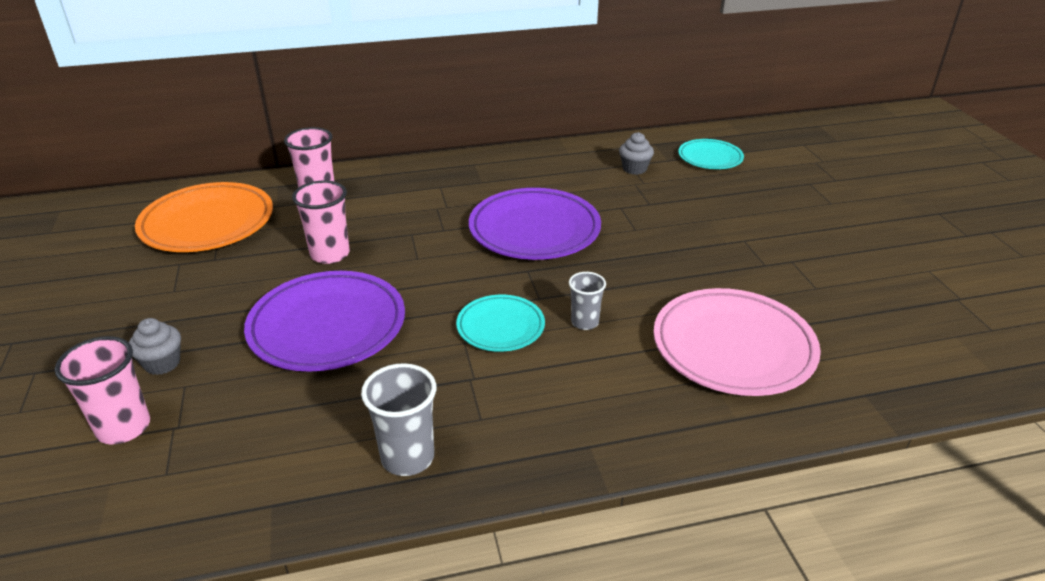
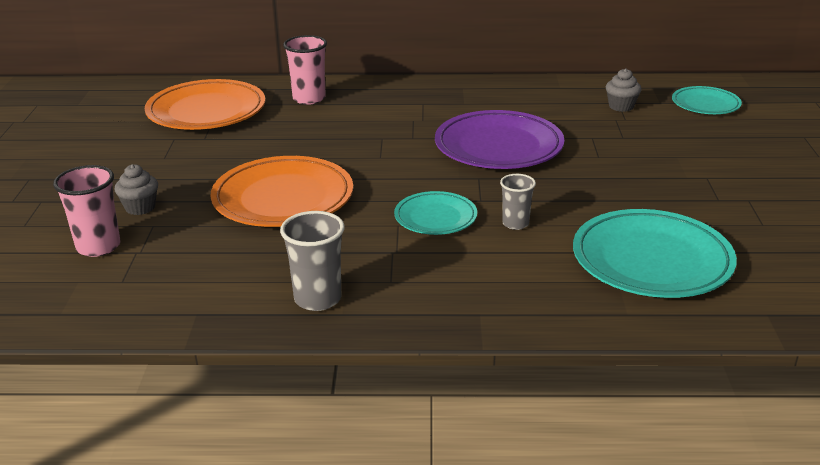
camera: 15 degrees right, 5 degrees down
(327, 326) = (283, 198): purple plate -> orange plate
(330, 254) = (303, 145): pink cup -> none
(733, 347) = (651, 260): pink plate -> turquoise plate

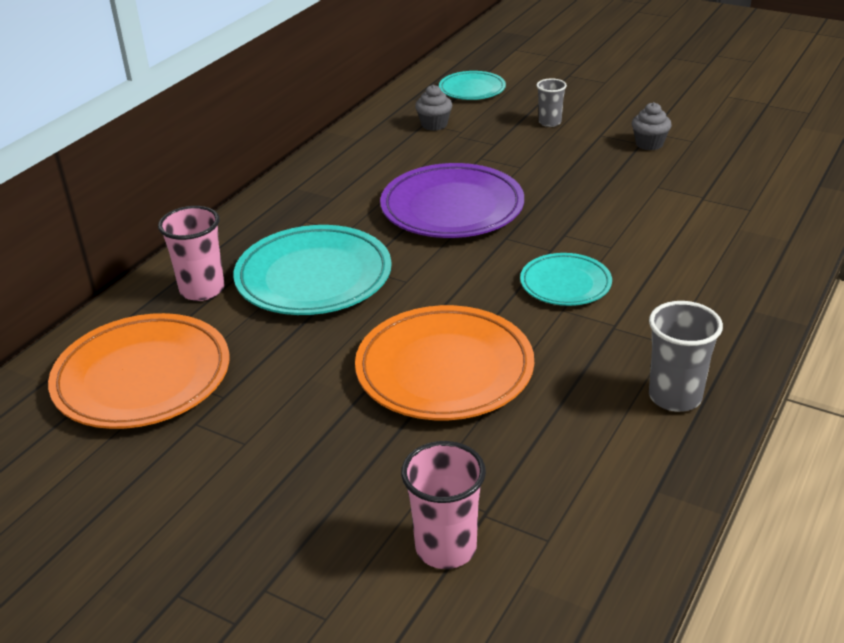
camera: 60 degrees left, 5 degrees up
(140, 207) = (369, 491): grey cupcake -> grey cupcake (649, 144)
(515, 223) = (610, 245): grey cup -> grey cup (550, 122)
(651, 260) = (716, 203): turquoise plate -> turquoise plate (314, 277)

